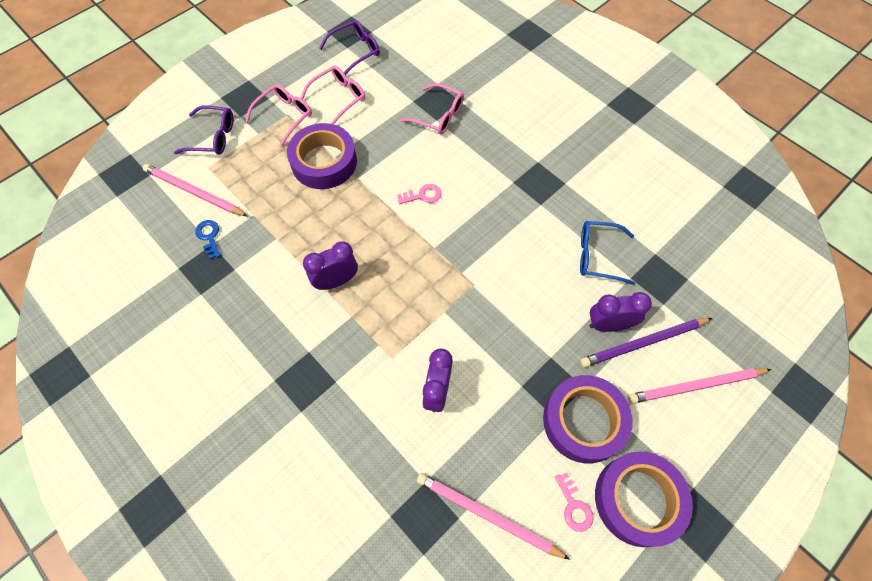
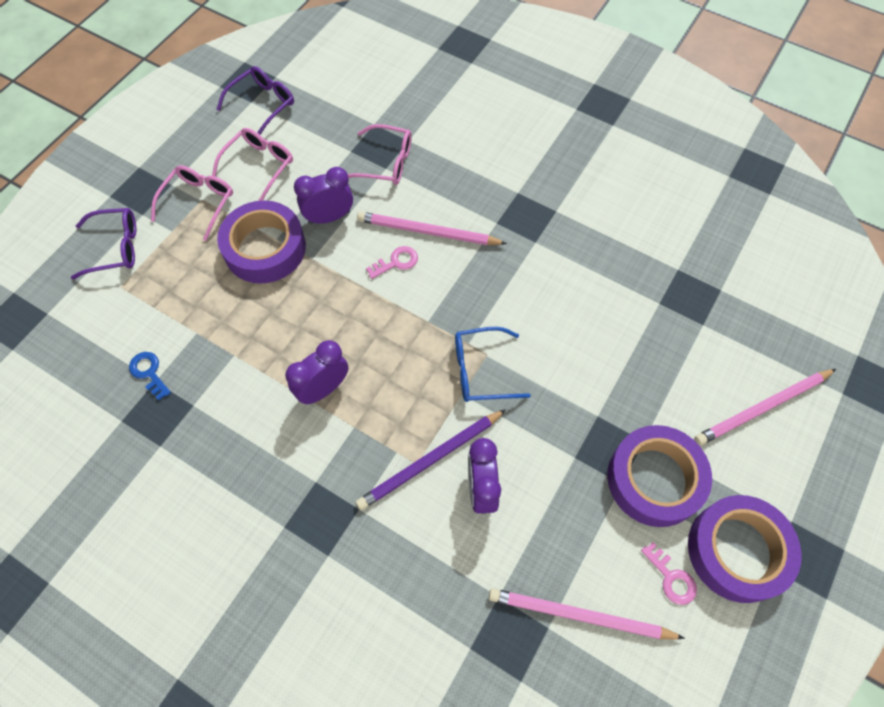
camera: 15 degrees left, 0 degrees up
(194, 192) = (112, 322): pink pencil -> pink pencil (427, 232)
(598, 256) = (616, 287): blue glasses -> blue glasses (481, 370)
(609, 325) = (650, 363): purple clock -> purple clock (329, 217)
(643, 343) = (693, 374): purple pencil -> purple pencil (430, 460)

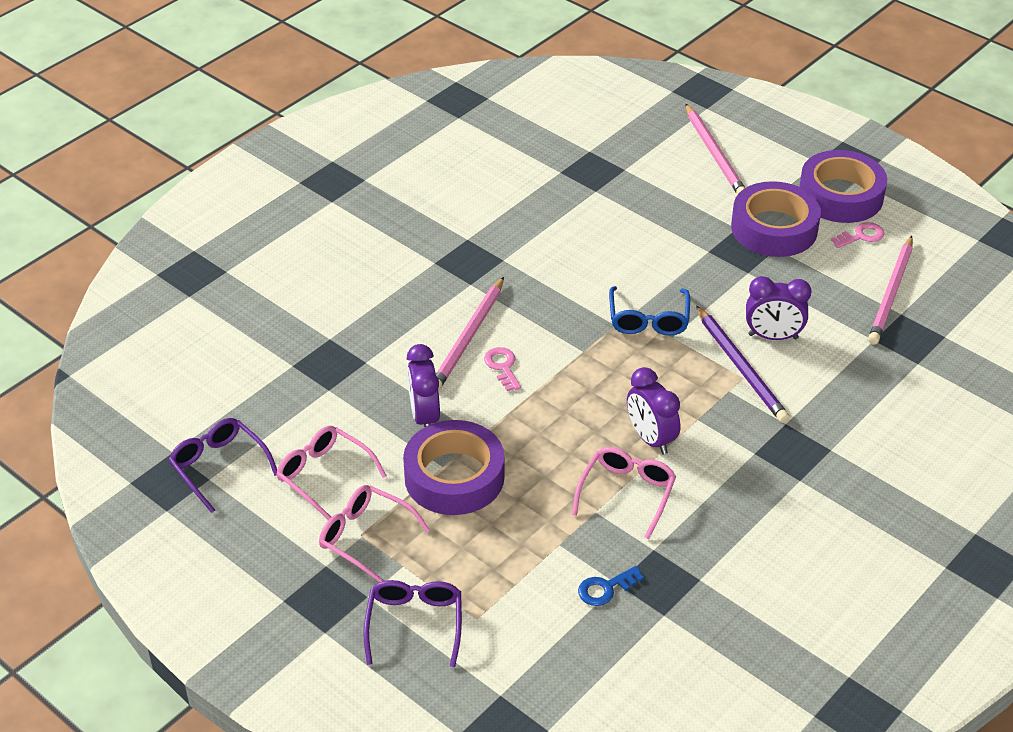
camera: 80 degrees left, 20 degrees down
(386, 162) = (358, 361): pink glasses -> pink glasses (627, 493)

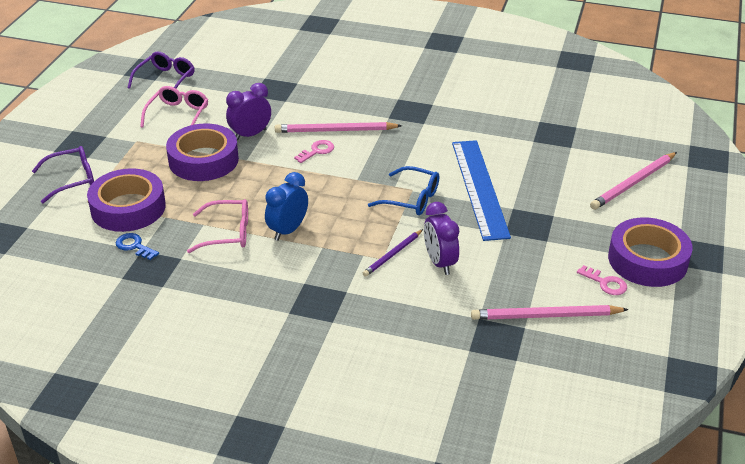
camera: 65 degrees right, 5 degrees down
(365, 537) = (135, 143): pink glasses -> none
(648, 319) = (411, 199): blue glasses -> blue glasses turned 135 degrees counterclockwise
(650, 439) = (288, 230): purple clock -> blue clock
(659, 262) = (479, 188): none -> blue ruler
(741, 367) = (392, 254): purple pencil -> purple pencil, size x0.62
(774, 228) = (570, 234): purple tape -> purple tape (128, 208)

